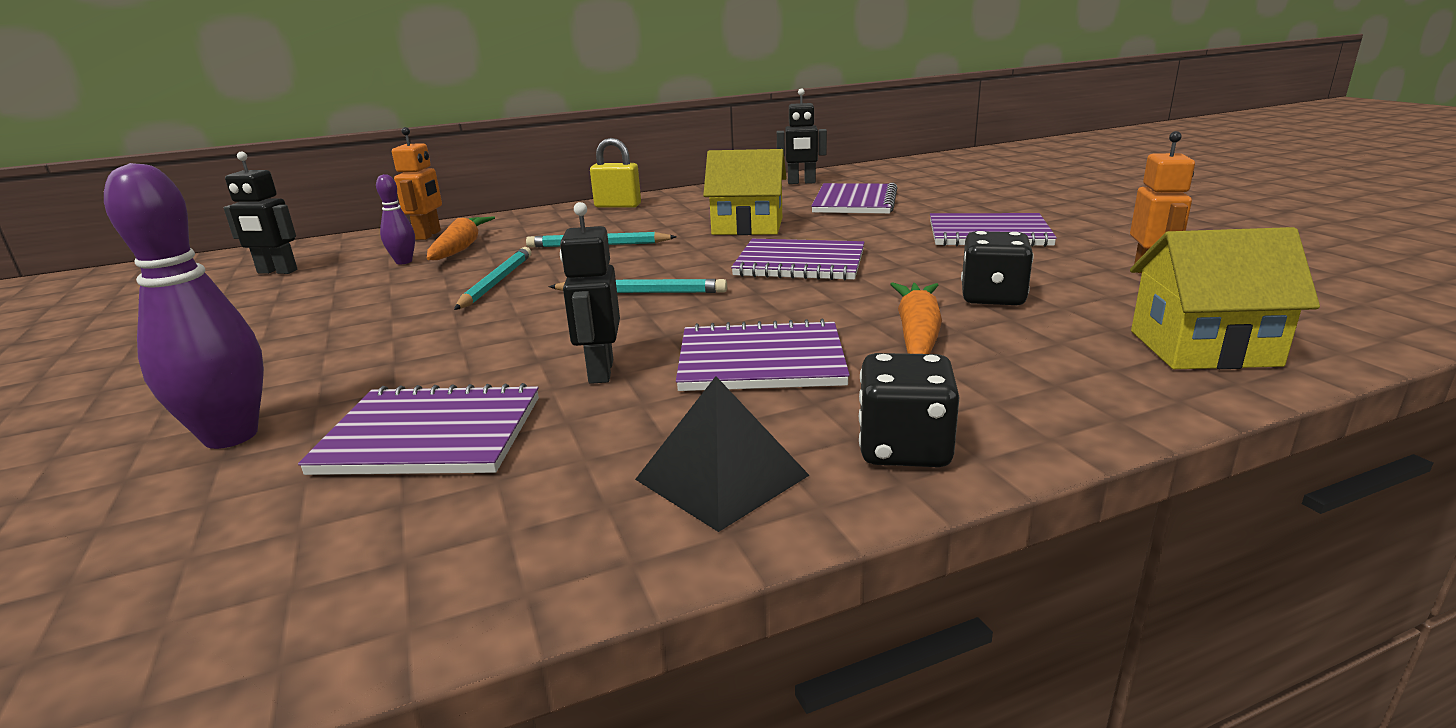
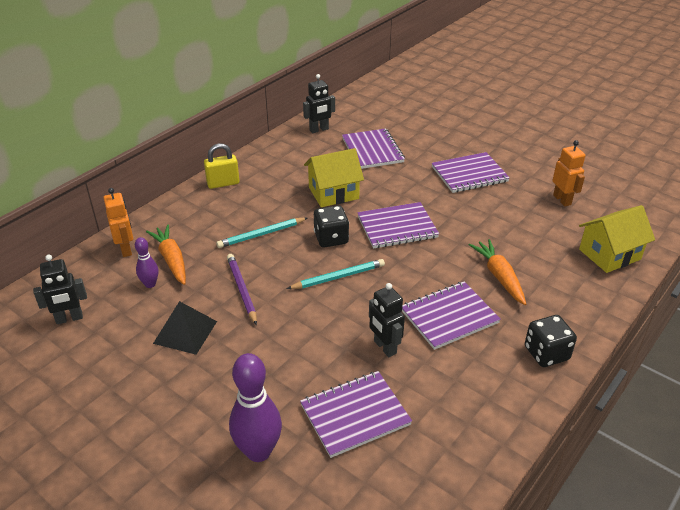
camera: 30 degrees left, 15 degrees up
(496, 282) = (242, 289): turquoise pencil -> purple pencil
(722, 477) = (496, 393): black pyramid -> black pyramid (185, 332)
(992, 297) = (510, 236): black dice -> black dice (331, 238)

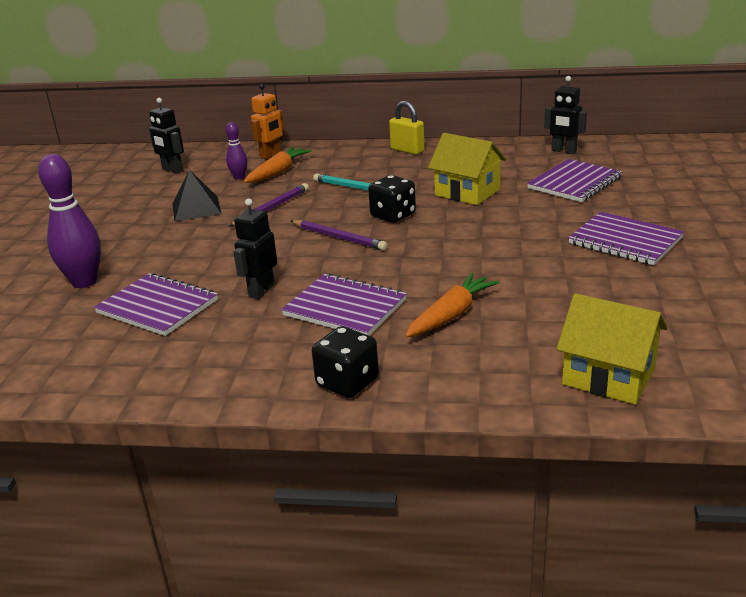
camera: 60 degrees right, 10 degrees down
(338, 277) = (339, 238): turquoise pencil -> purple pencil
(397, 227) = (458, 237): purple notebook -> none
(562, 200) = (678, 311): orange robot -> none

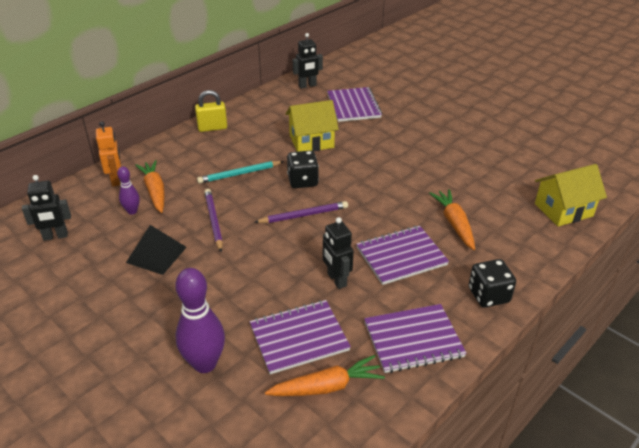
camera: 55 degrees left, 10 degrees up
(106, 345) = (327, 386): none -> orange carrot
(625, 241) = (440, 131): purple notebook -> purple notebook (413, 340)

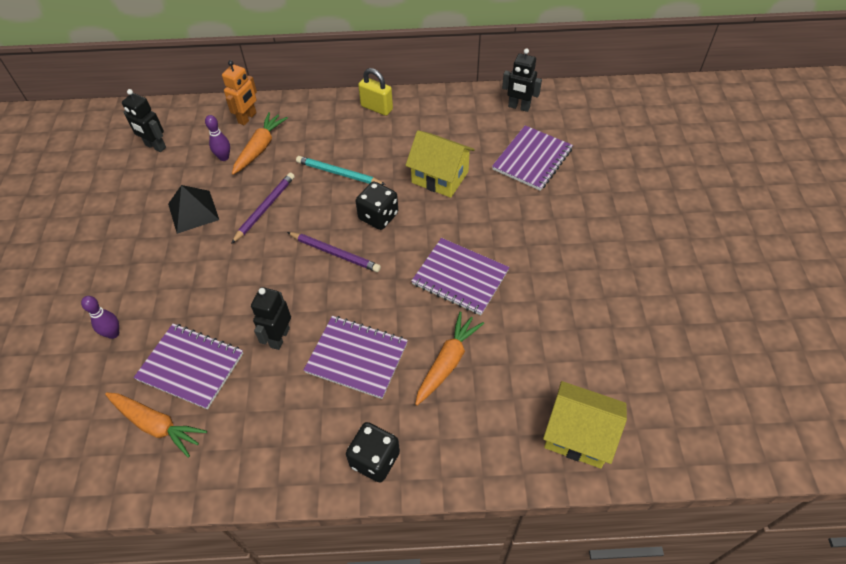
camera: 45 degrees right, 15 degrees up
(205, 364) = (113, 333): purple bowling pin -> purple bowling pin, size x0.53
(413, 340) = (261, 444): purple notebook -> purple notebook (460, 277)

